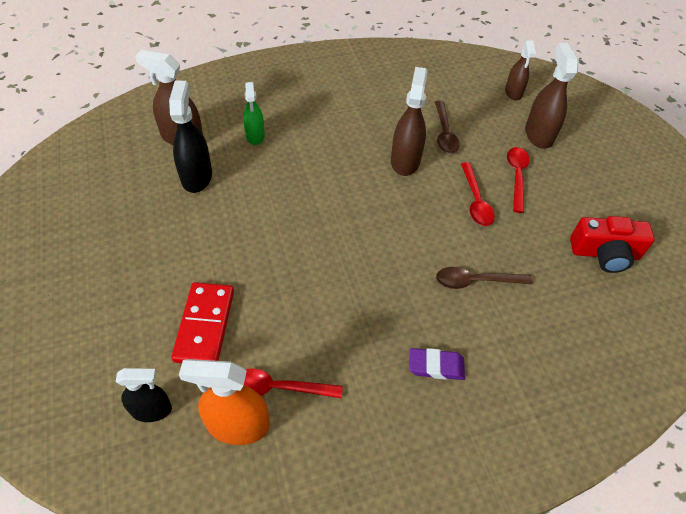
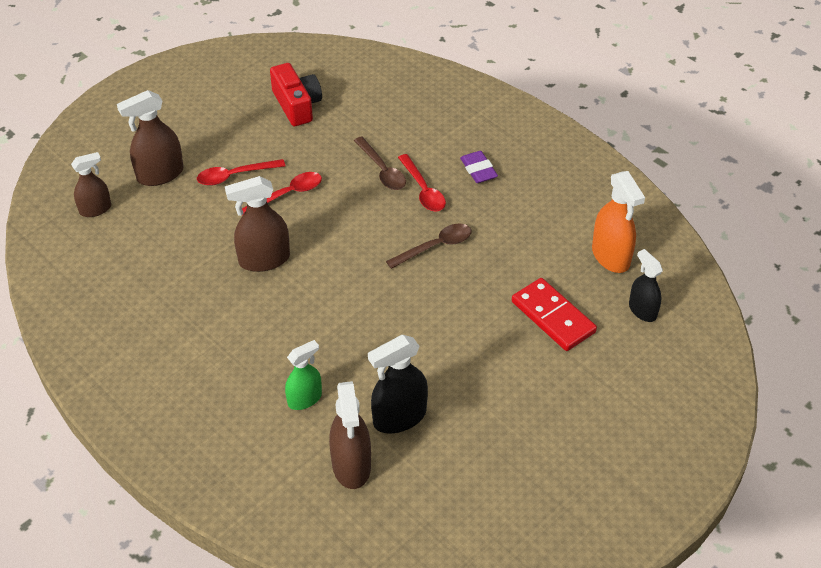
camera: 115 degrees left, 5 degrees down
(205, 325) = (553, 317): red domino -> red domino turned 75 degrees clockwise
(278, 388) = (566, 247): red spoon -> red spoon (423, 190)
(444, 133) = (201, 243): brown spoon -> brown spoon (435, 246)

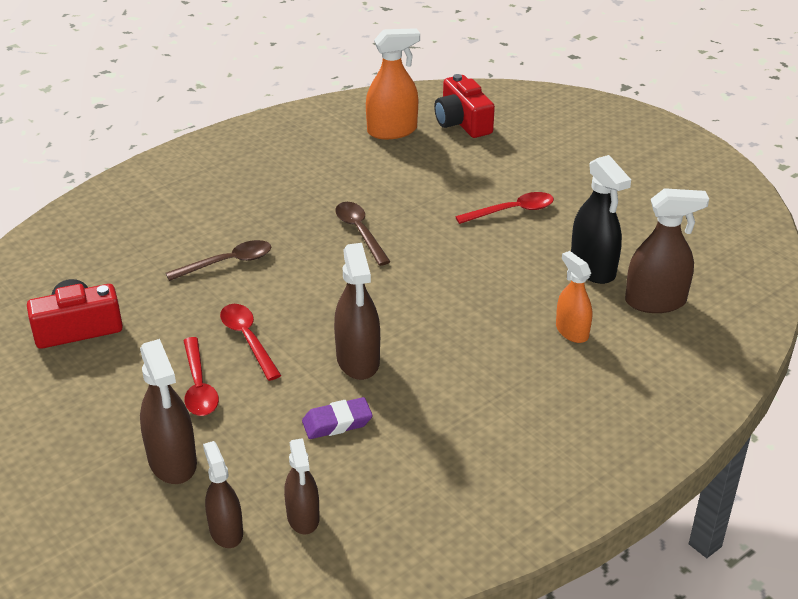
camera: 85 degrees left, 10 degrees down
(103, 245) = (303, 517): none -> brown spray bottle
(304, 399) = (572, 331): green spray bottle -> orange spray bottle
(423, 190) = (270, 235): red spoon -> red spoon (512, 211)
(478, 170) = (248, 196): purple eraser -> purple eraser (337, 422)
(553, 317) = (466, 169): red domino -> none
(642, 310) = (462, 122): black spray bottle -> red camera

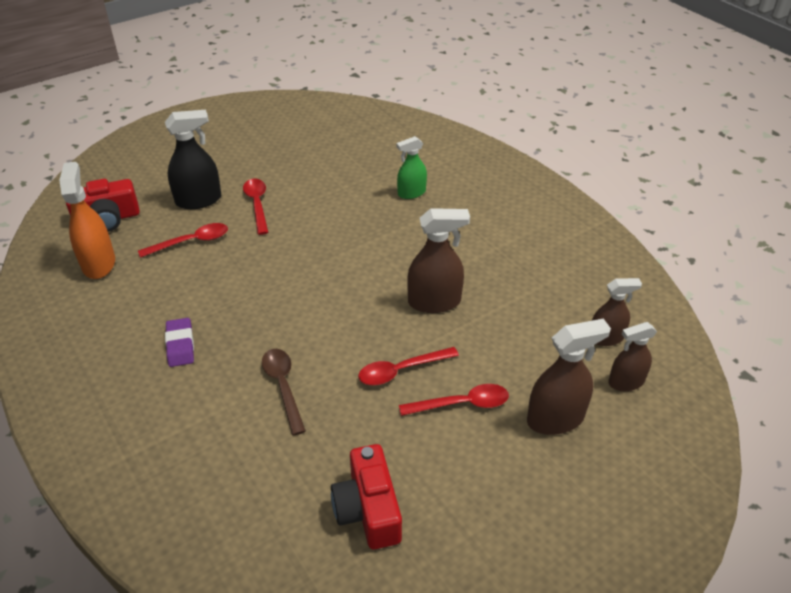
camera: 85 degrees left, 5 degrees up
(337, 422) = (506, 316): purple eraser -> purple eraser (180, 345)
(360, 232) = (259, 293): brown spoon -> none
(435, 177) = (191, 242): none -> red spoon
(572, 331) = (411, 193): orange spray bottle -> green spray bottle
(593, 268) = (341, 175): black spray bottle -> black spray bottle (198, 200)
(655, 301) = (384, 154): brown spray bottle -> none

